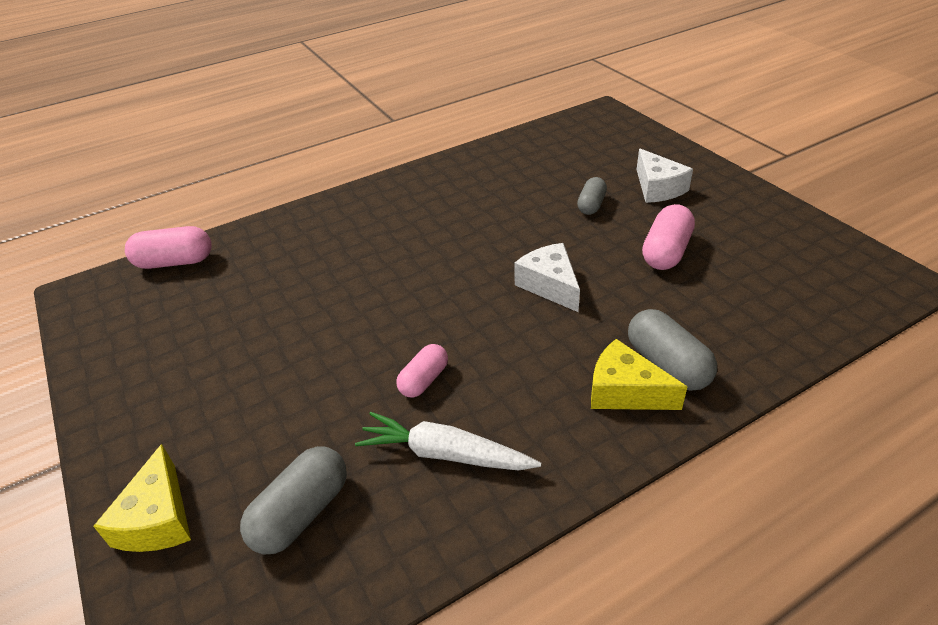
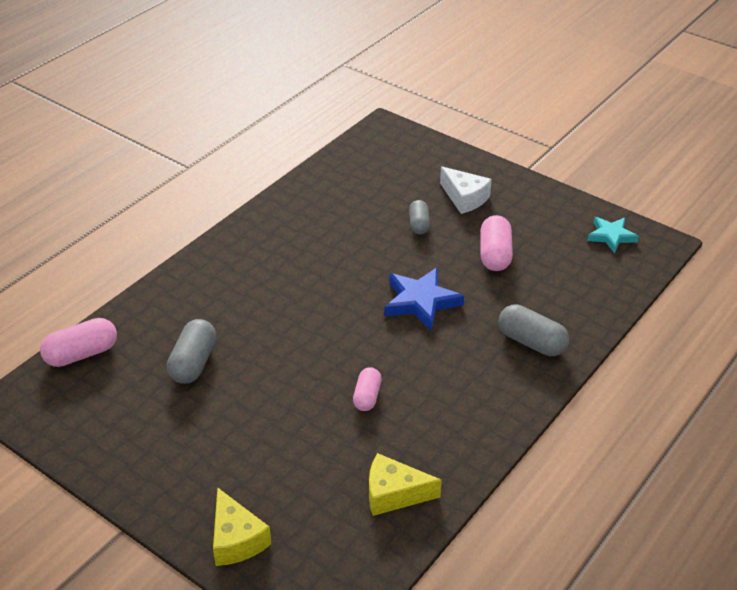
camera: 25 degrees left, 0 degrees up
(301, 513) = (337, 505): grey capsule -> grey capsule (193, 363)
(444, 454) = (412, 441): white carrot -> none
(550, 285) = (421, 302): white cheese -> blue star
(625, 392) = (511, 368): yellow cheese -> yellow cheese (394, 494)
(830, 259) = (611, 236): none -> turquoise star

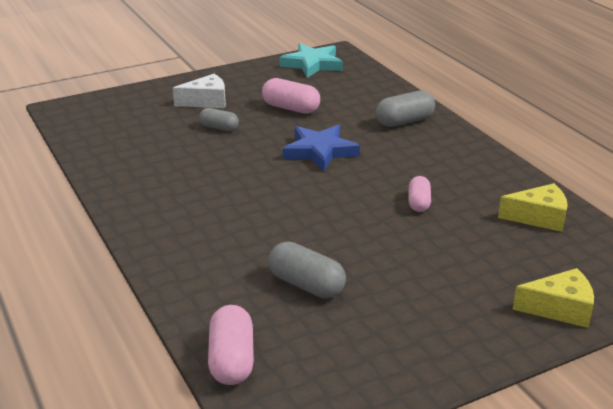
camera: 65 degrees left, 10 degrees down
(367, 397) = (419, 203): pink capsule -> pink capsule turned 60 degrees clockwise
(394, 494) = (539, 217): yellow cheese -> yellow cheese turned 120 degrees counterclockwise
(611, 236) = (312, 64): turquoise star -> turquoise star, size x1.51

